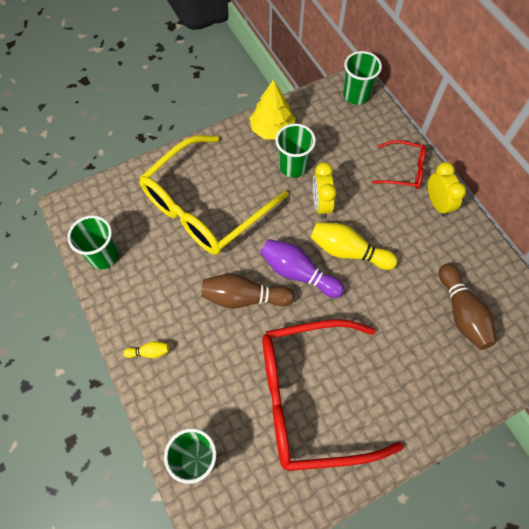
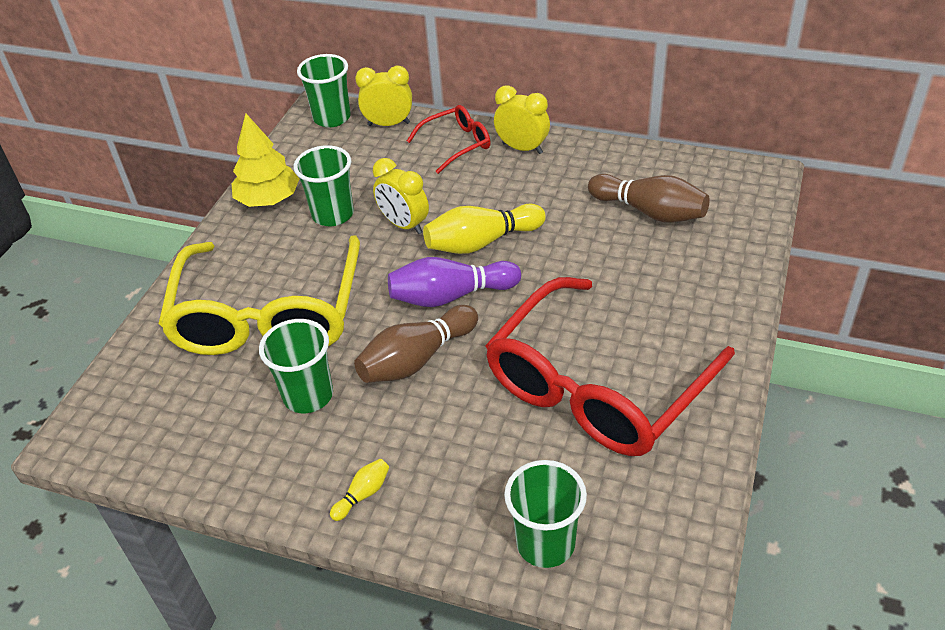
camera: 40 degrees left, 20 degrees down
(103, 256) = (185, 451): green cup -> green cup (308, 395)
(381, 124) = (388, 124): none -> yellow clock

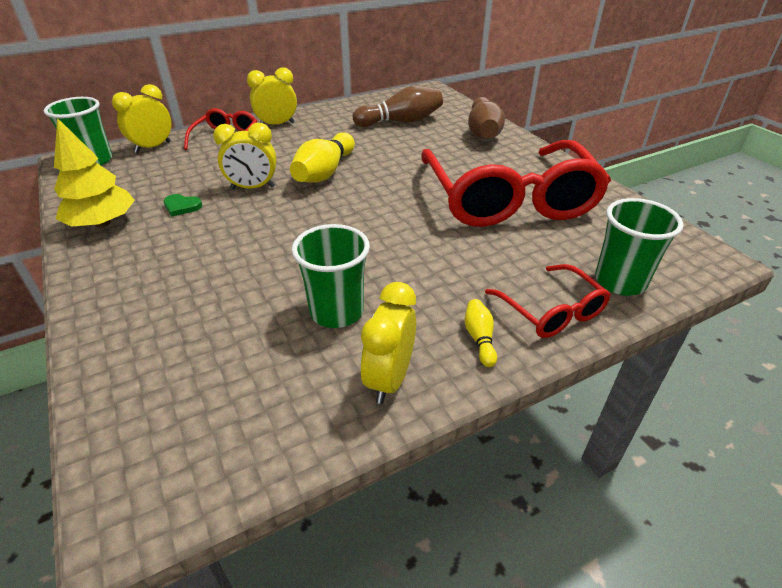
camera: 50 degrees left, 5 degrees down
(268, 314) = (217, 286): yellow glasses -> none
(270, 473) = (389, 379): none -> yellow clock
(333, 214) = (182, 206): green cup -> green heart
(417, 359) = (383, 246): brown bowling pin -> brown bowling pin (483, 132)
(446, 518) = (551, 311): none -> red glasses
(451, 296) = (349, 205): purple bowling pin -> none

